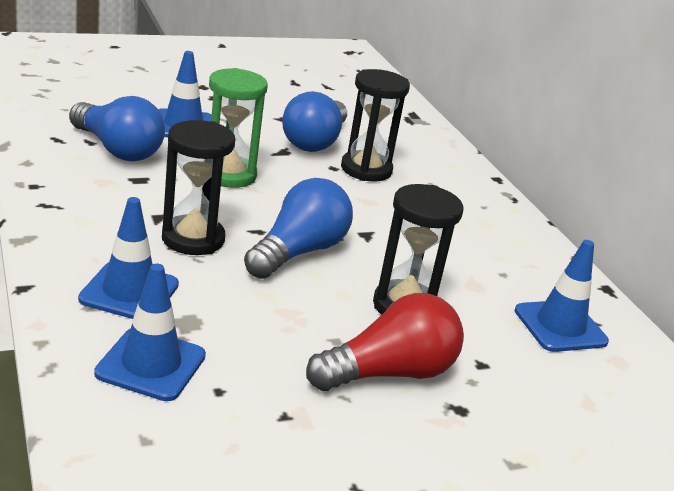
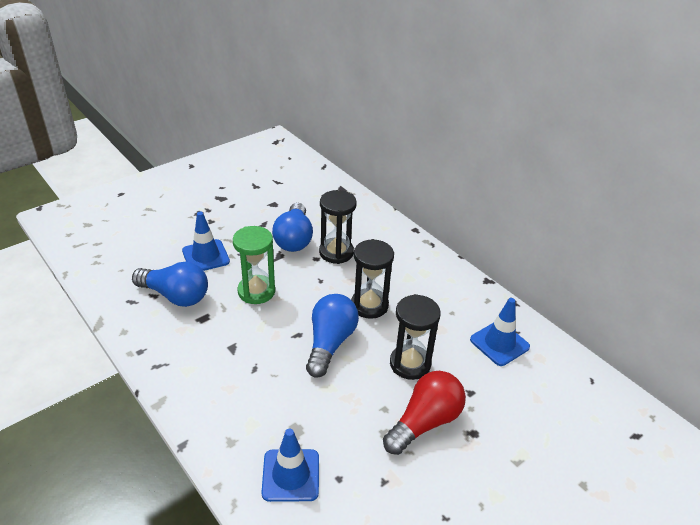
camera: 15 degrees left, 10 degrees up
(129, 292) = (248, 421): blue traffic cone -> none
(193, 239) = (263, 358): black hourglass -> black hourglass (369, 305)

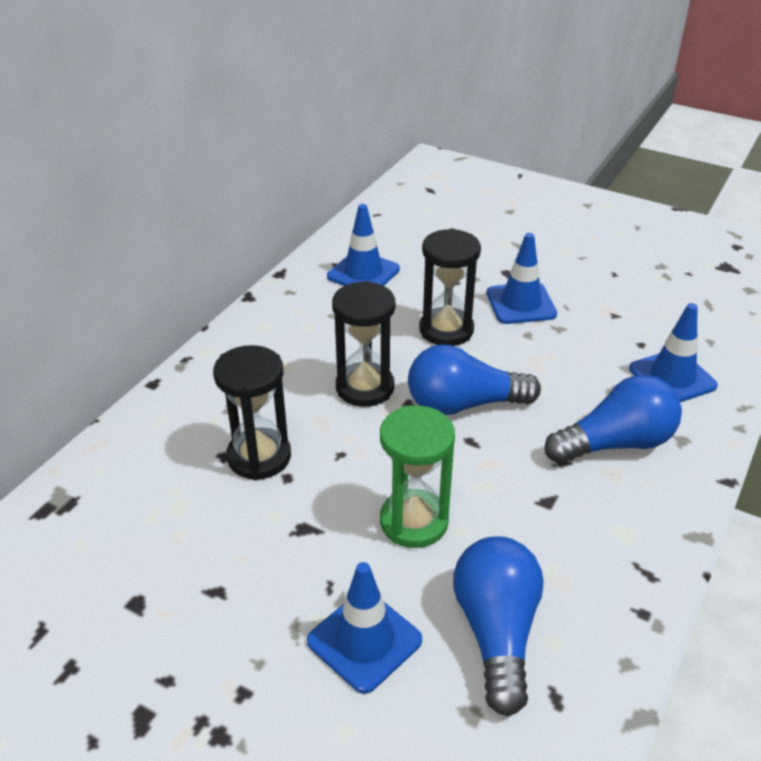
camera: 110 degrees left, 0 degrees up
(294, 239) = (245, 525): blue light bulb -> blue light bulb (615, 443)
(425, 422) = (521, 304): red light bulb -> blue traffic cone

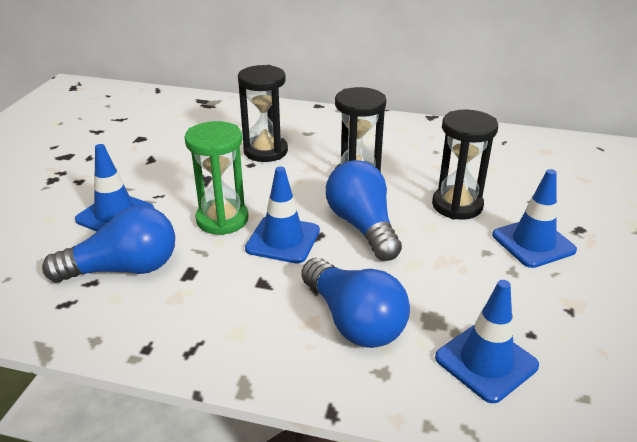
camera: 75 degrees right, 5 degrees down
(363, 273) = (503, 155): blue traffic cone -> blue traffic cone (283, 240)

